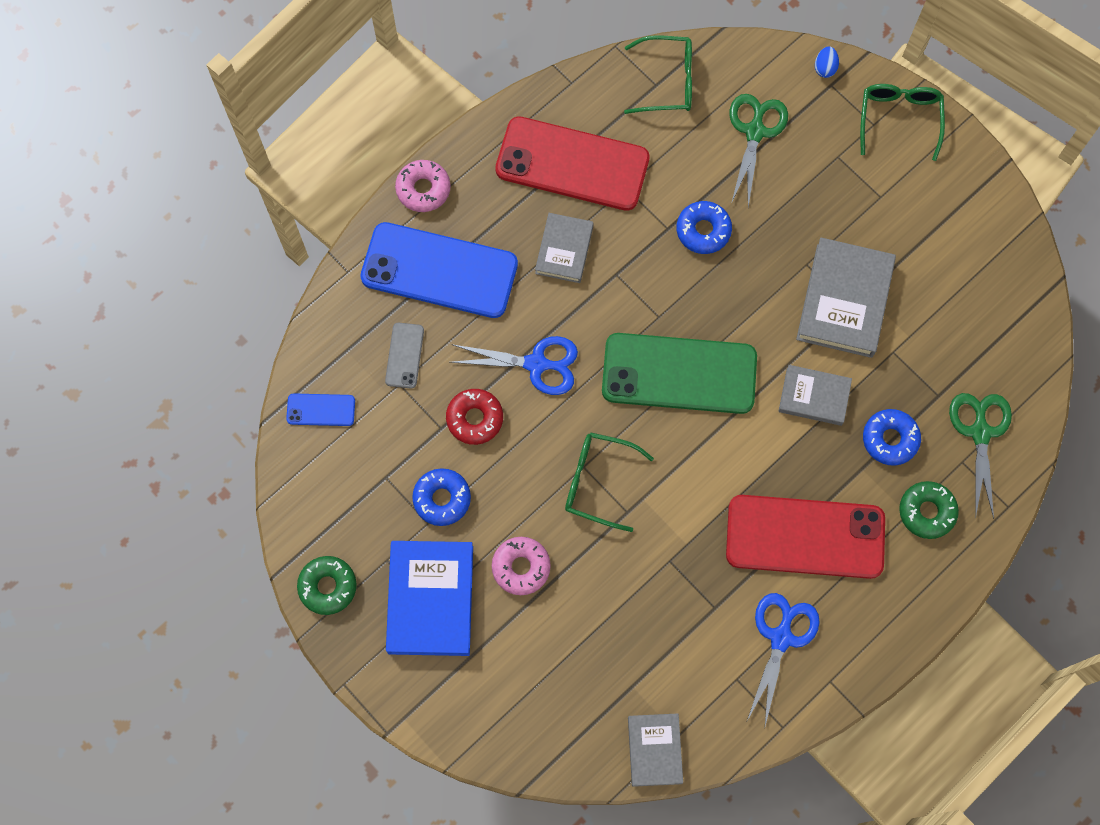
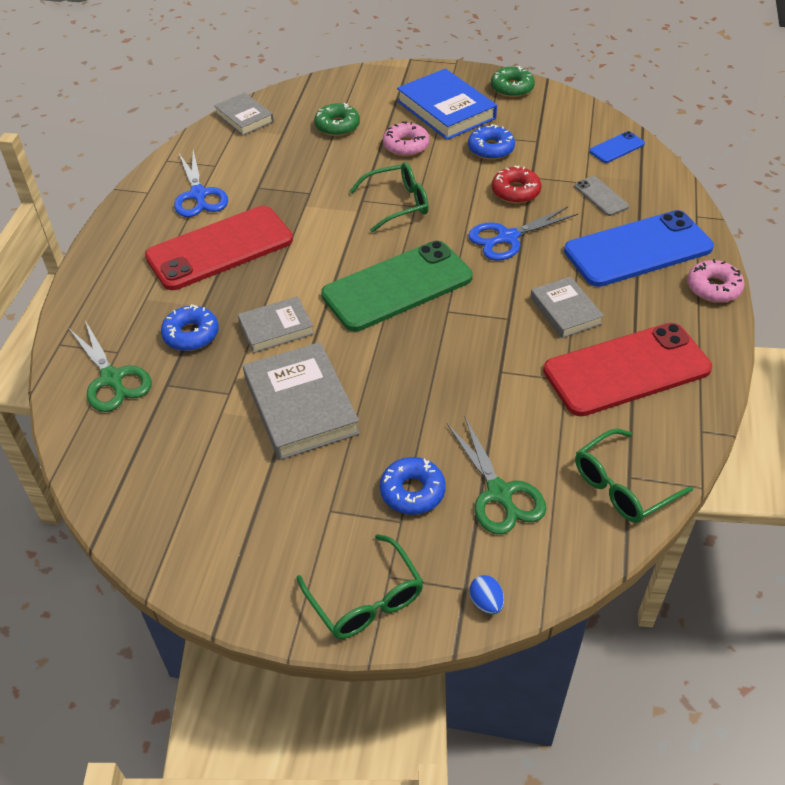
camera: 145 degrees right, 25 degrees down
(703, 230) = (469, 386): blue donut -> blue donut (412, 491)
(926, 512) = (130, 307): green donut -> green donut (337, 126)

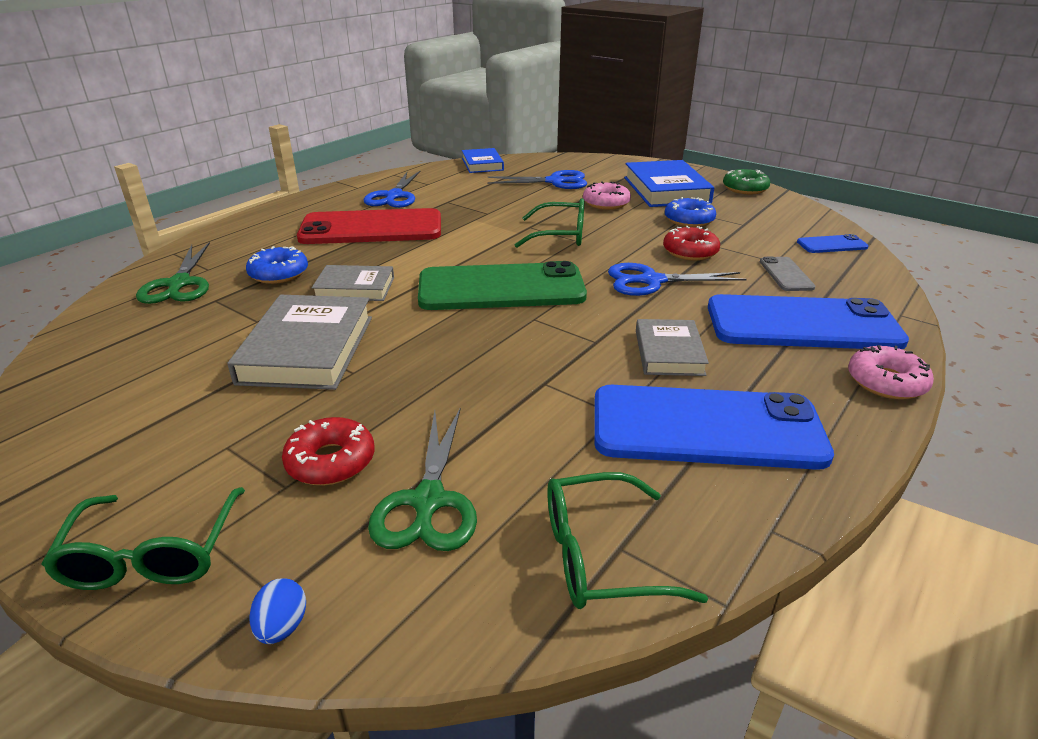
camera: 25 degrees right, 15 degrees down
(244, 117) = (482, 164): grey book -> blue book
(337, 126) = (555, 181): green donut -> blue scissors
(412, 491) = (331, 461): blue donut -> red donut
(627, 370) = (706, 428): red phone -> blue phone

